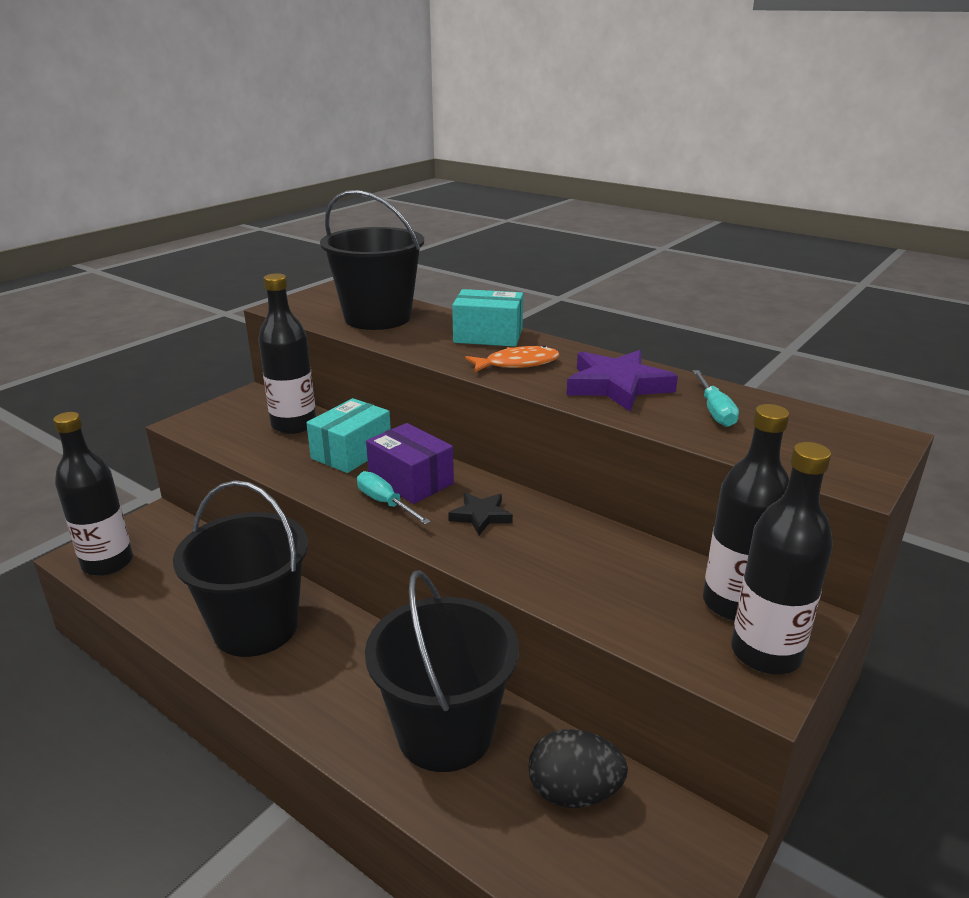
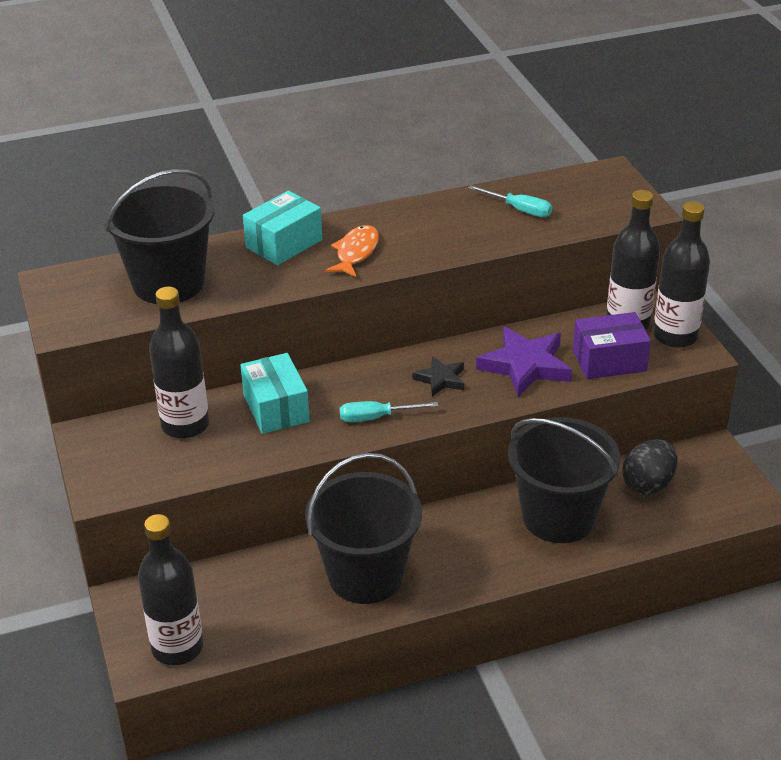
camera: 55 degrees left, 10 degrees up
(411, 481) = (356, 393): purple box -> purple box (609, 361)
(617, 386) = (442, 228): purple star -> purple star (525, 366)

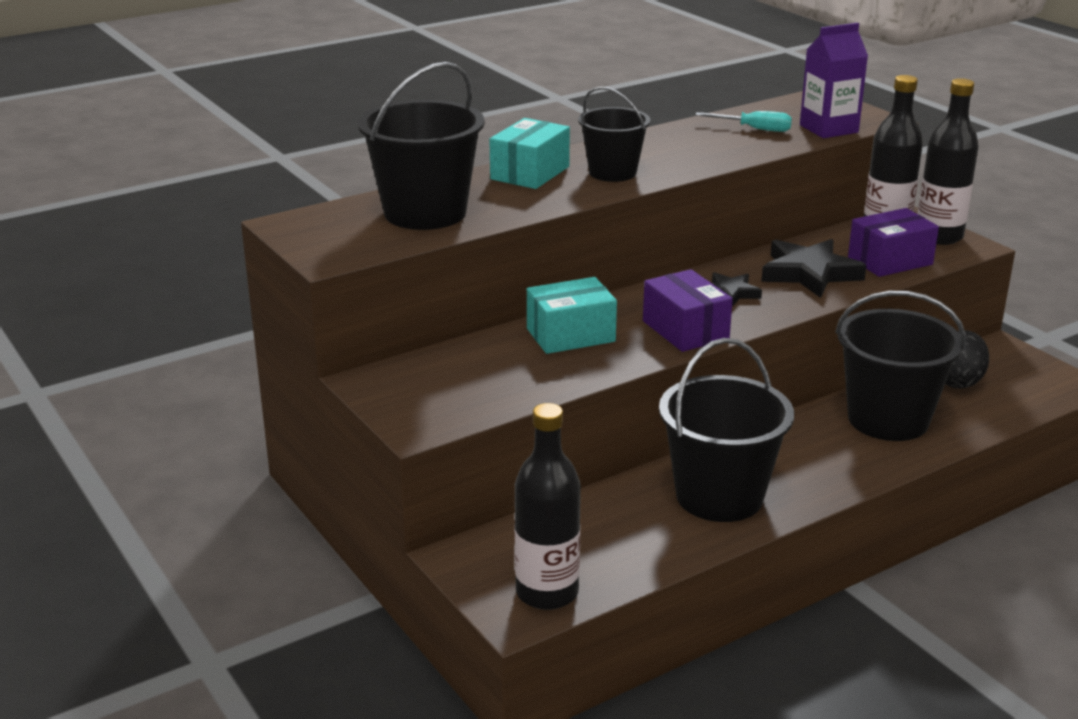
camera: 15 degrees left, 10 degrees down
(185, 425) = (478, 360): black bottle -> none
(276, 408) = (570, 335): turquoise box -> turquoise box turned 75 degrees counterclockwise
(356, 252) = (612, 172): orange fish -> black bucket
(376, 417) = (685, 330): turquoise screwdriver -> purple box
(525, 366) = (809, 273): purple star -> black star
(589, 218) = (828, 129): none -> purple carton

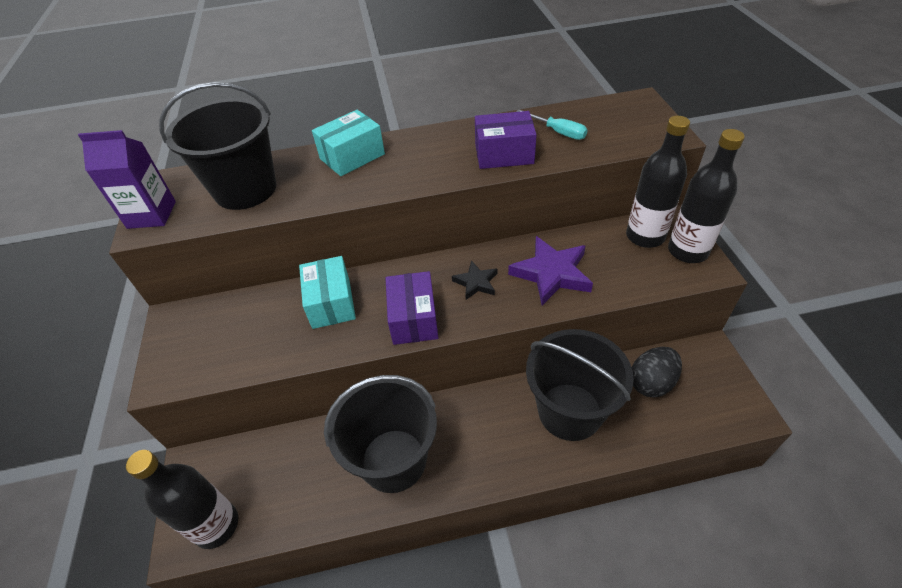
camera: 25 degrees right, 20 degrees up
(570, 335) = (331, 303): turquoise box -> turquoise box turned 75 degrees clockwise
(612, 172) = (410, 167): black bucket -> none
(809, 273) = (551, 273): black star -> purple star
(828, 129) = (620, 141): purple carton -> purple carton (151, 215)
(890, 261) = (627, 273): purple box -> purple box (504, 154)

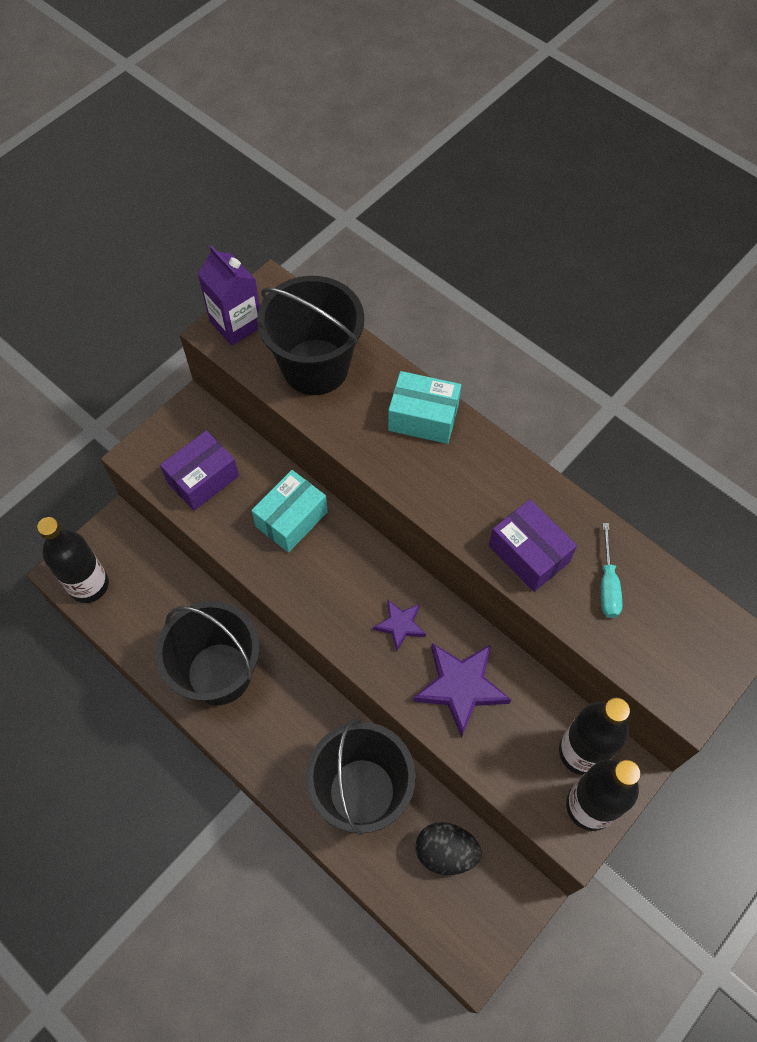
camera: 50 degrees right, 15 degrees up
(413, 319) = (321, 600): purple box -> purple box (203, 479)
(476, 282) = (400, 625): black star -> purple star

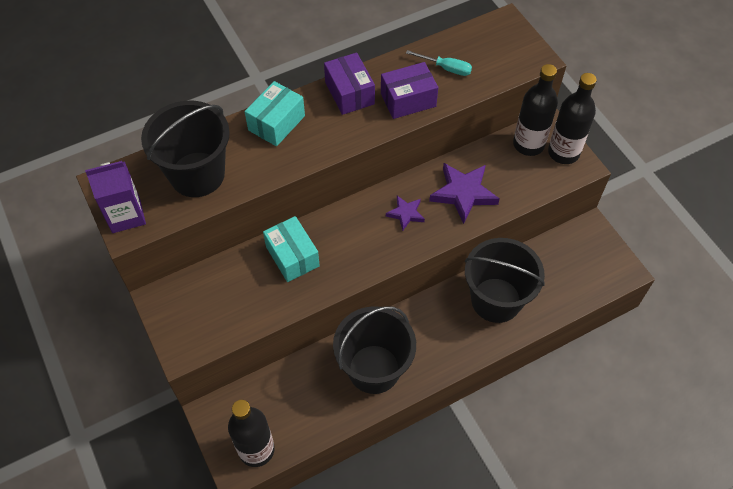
camera: 70 degrees left, 5 degrees down
(203, 479) = (228, 308): purple box -> purple box (349, 93)
(446, 852) = (551, 263): black egg -> none

